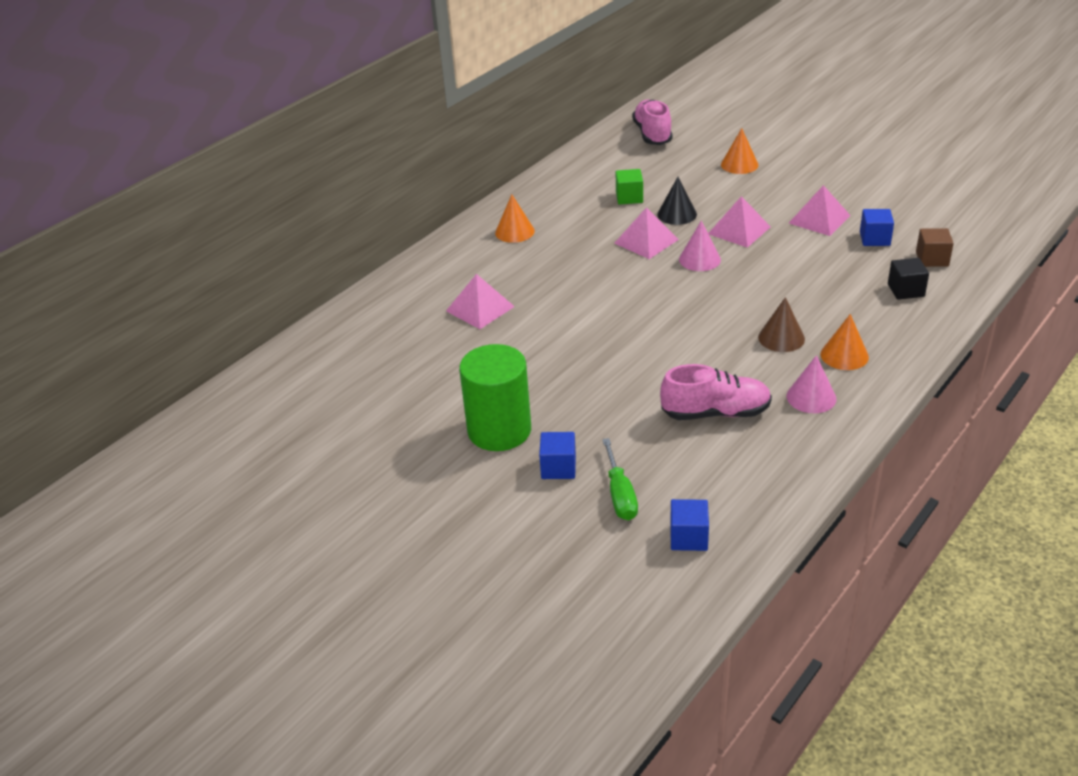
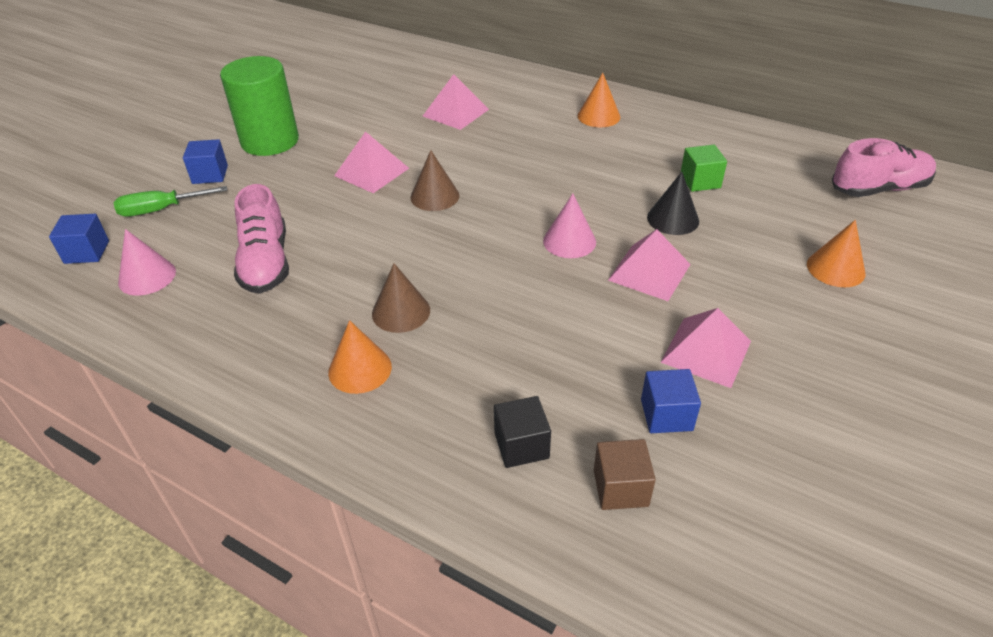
camera: 80 degrees right, 5 degrees up
(627, 322) = (434, 196): none -> brown cone
(646, 241) = (601, 199): pink pyramid -> pink pyramid (371, 172)
(811, 397) = (278, 337): pink cone -> pink cone (147, 277)

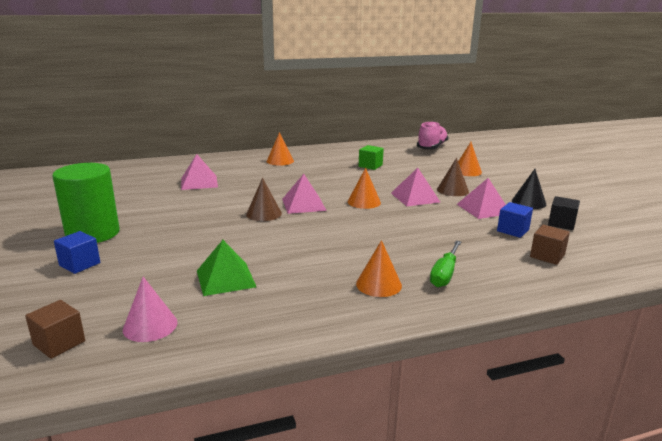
camera: 50 degrees left, 20 degrees down
(87, 252) = (59, 343): blue cube -> brown cube
(161, 210) = (78, 295): green screwdriver -> green screwdriver (444, 274)
(266, 263) = (225, 278): pink shoe -> green pyramid
(371, 172) = (202, 219): pink pyramid -> pink pyramid (303, 204)
(401, 312) = (348, 257): brown cone -> brown cone (452, 190)
(521, 445) = (495, 266): black cube -> black cube (561, 223)
(569, 241) = (364, 202): pink cone -> orange cone
(673, 219) = (386, 180): black cone -> black cone (528, 202)

